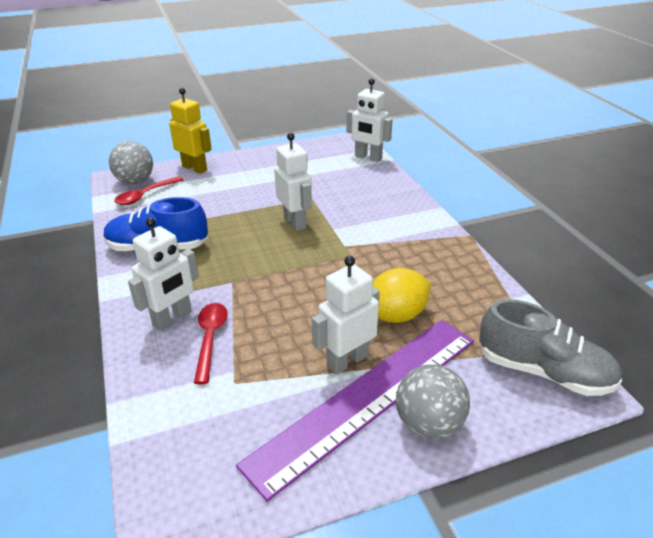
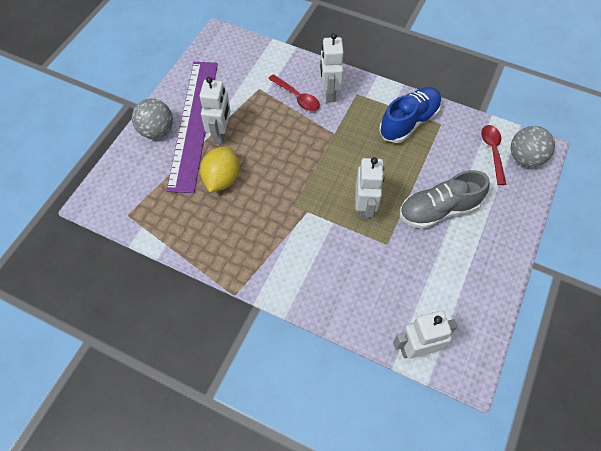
camera: 135 degrees right, 25 degrees up
(195, 168) = (516, 206): yellow robot -> none
(295, 222) = (364, 208): white robot -> white robot turned 105 degrees counterclockwise
(543, 371) = (119, 199): grey shoe -> grey shoe (438, 210)

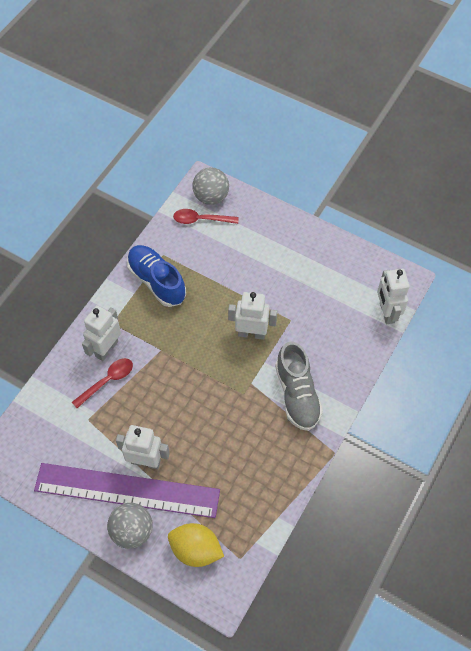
camera: 85 degrees left, 0 degrees up
(222, 179) = (205, 461): yellow lemon -> yellow lemon (196, 550)
(329, 93) = (106, 349): white robot -> white robot turned 120 degrees clockwise
(438, 210) = (259, 274): grey shoe -> grey shoe (297, 394)

